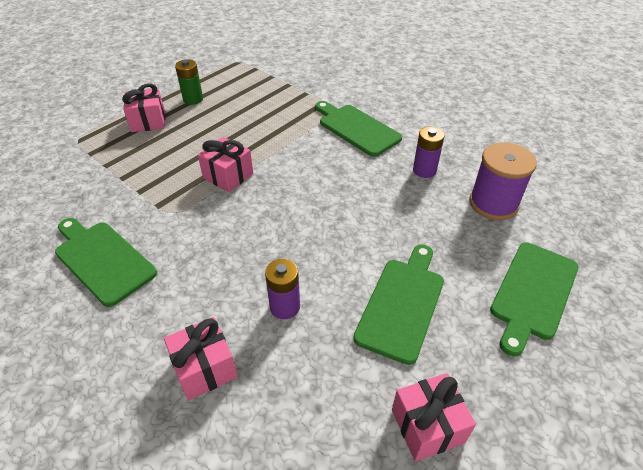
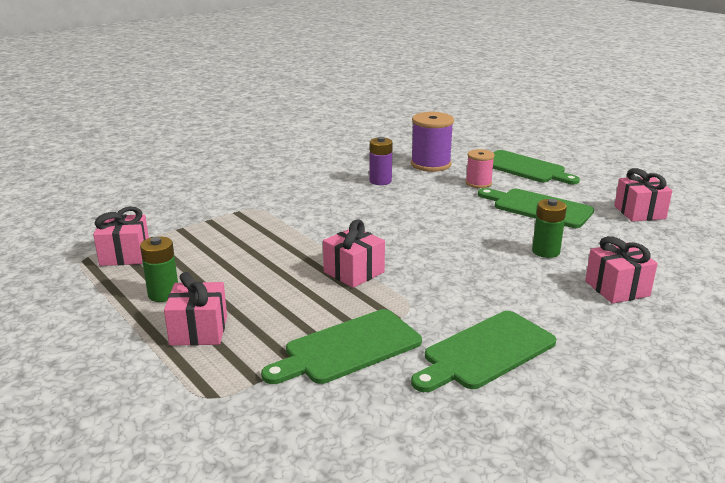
camera: 80 degrees left, 20 degrees down
(244, 74) = (125, 255): none -> pink gift
(285, 307) = (545, 251): purple battery -> green battery
(356, 128) = (299, 201): green cutting board -> green cutting board (348, 348)
(455, 247) = (478, 183): none -> pink spool

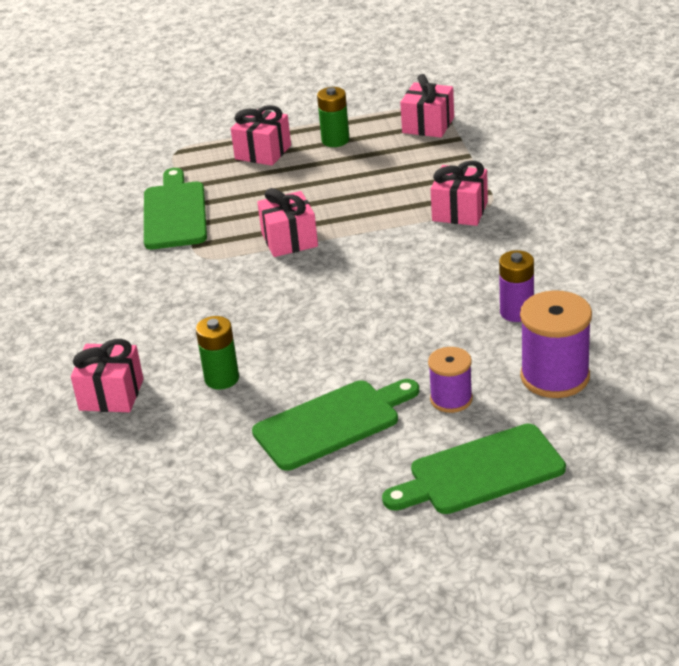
camera: 120 degrees right, 10 degrees up
(478, 183) = (451, 399): pink spool -> purple spool
(485, 352) = (104, 276): green cutting board -> none
(639, 212) = (245, 515): pink gift -> pink gift (460, 211)

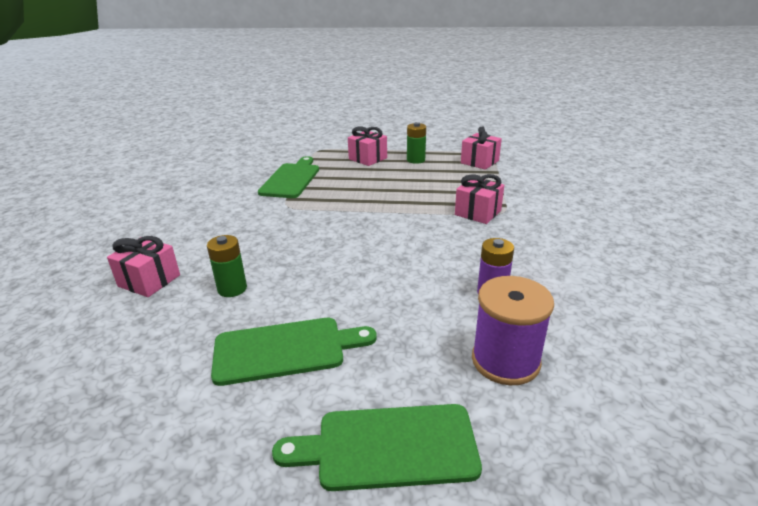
camera: 15 degrees right, 5 degrees down
(289, 240) = (349, 207): pink gift -> none
(451, 399) = (399, 356): purple spool -> none

